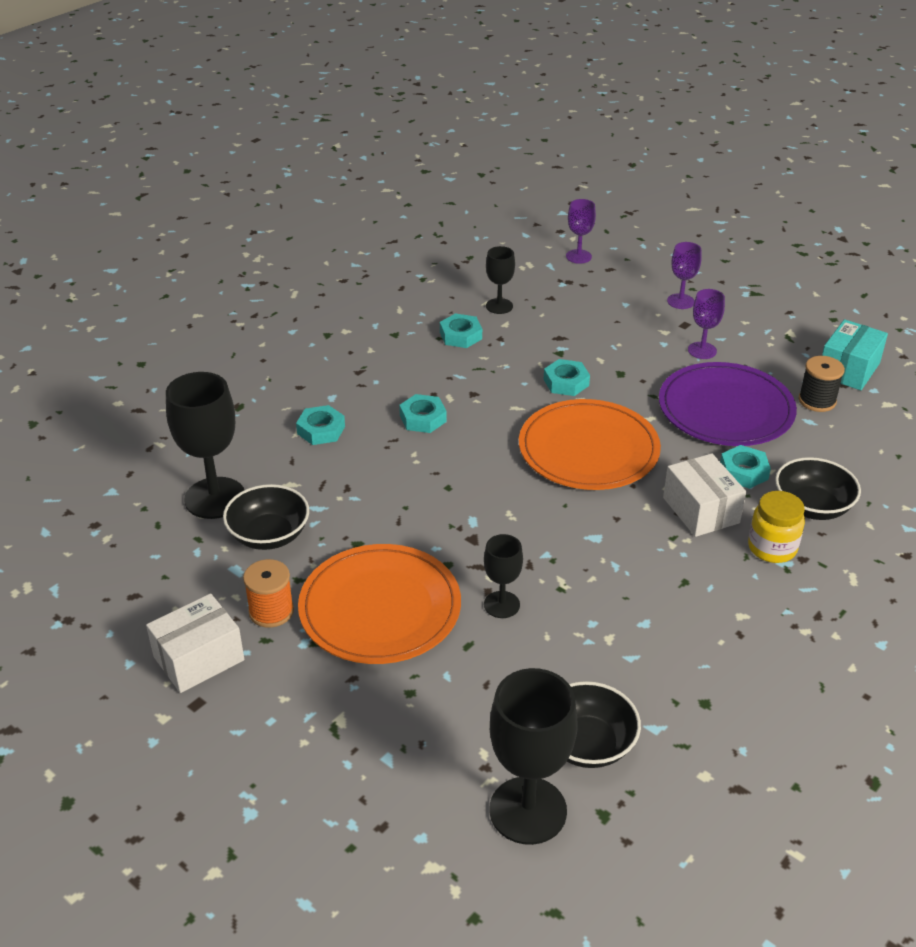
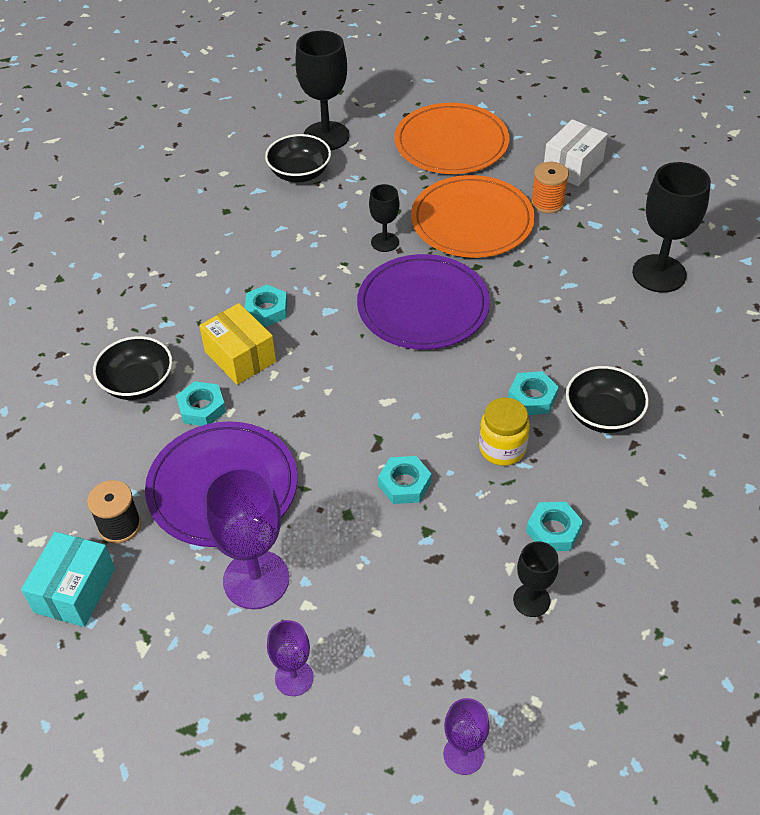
camera: 165 degrees right, 10 degrees up
(269, 535) = (591, 254): black bowl -> black bowl (603, 415)
(321, 430) = (620, 360): turquoise nut -> turquoise nut (266, 310)
(488, 520) = (423, 306): none -> purple plate
(588, 449) = (356, 399): orange plate -> orange plate (451, 143)
(701, 510) = (240, 356): white box -> yellow box
(702, 350) = (256, 579): purple goblet -> purple goblet, size x1.83
(772, 548) = (176, 334): yellow jar -> yellow jar (502, 448)

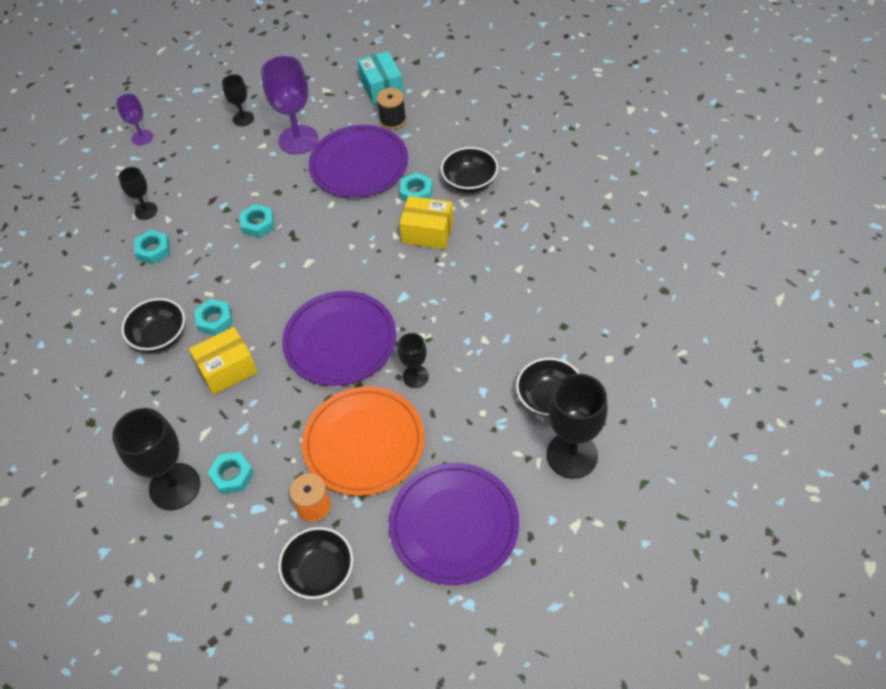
camera: 145 degrees right, 5 degrees up
(266, 310) = (445, 271): turquoise nut -> turquoise nut (232, 475)
(294, 678) = (243, 118): purple goblet -> black goblet
(451, 143) = (454, 525): orange plate -> purple plate
(502, 448) = (213, 277): yellow jar -> none
(550, 341) = (227, 369): none -> yellow box
(572, 166) = (320, 572): white box -> black bowl

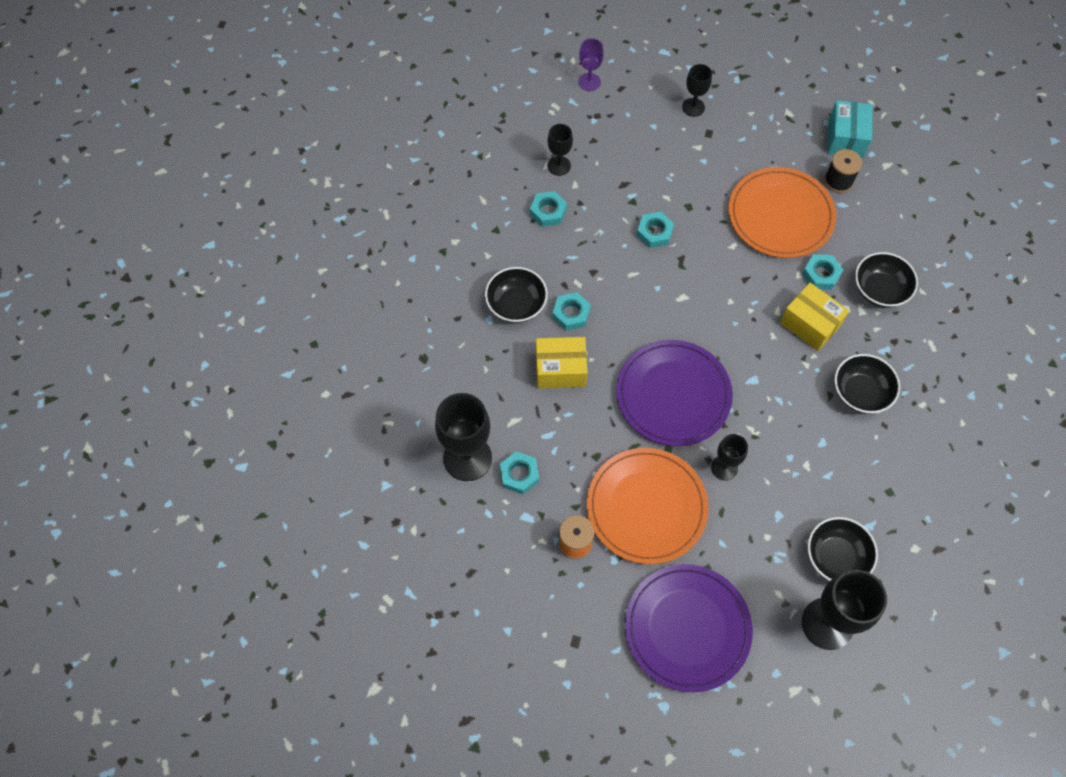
camera: 25 degrees right, 10 degrees up
(298, 140) = (735, 158): purple goblet -> none
(320, 572) = (552, 605): black bowl -> black bowl (860, 392)
(359, 164) = (780, 215): purple plate -> orange plate

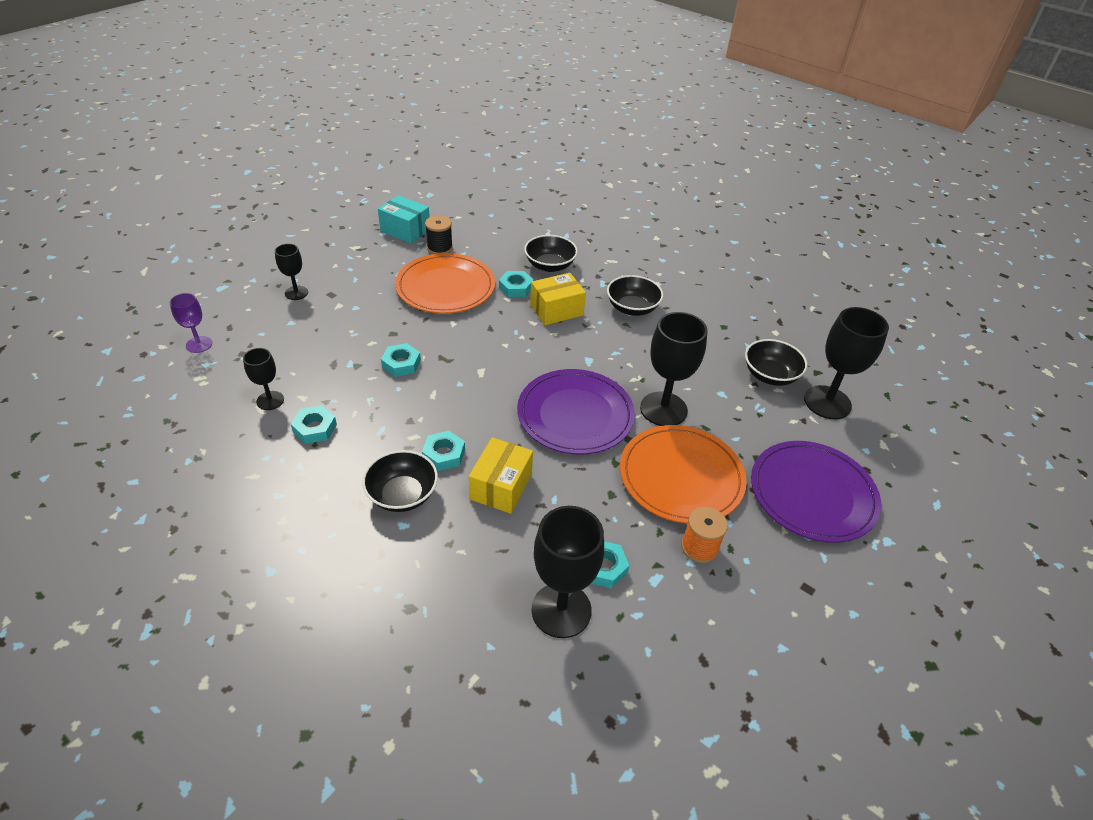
camera: 70 degrees left, 20 degrees down
(724, 468) = (663, 409): black goblet -> black goblet, size x1.83

